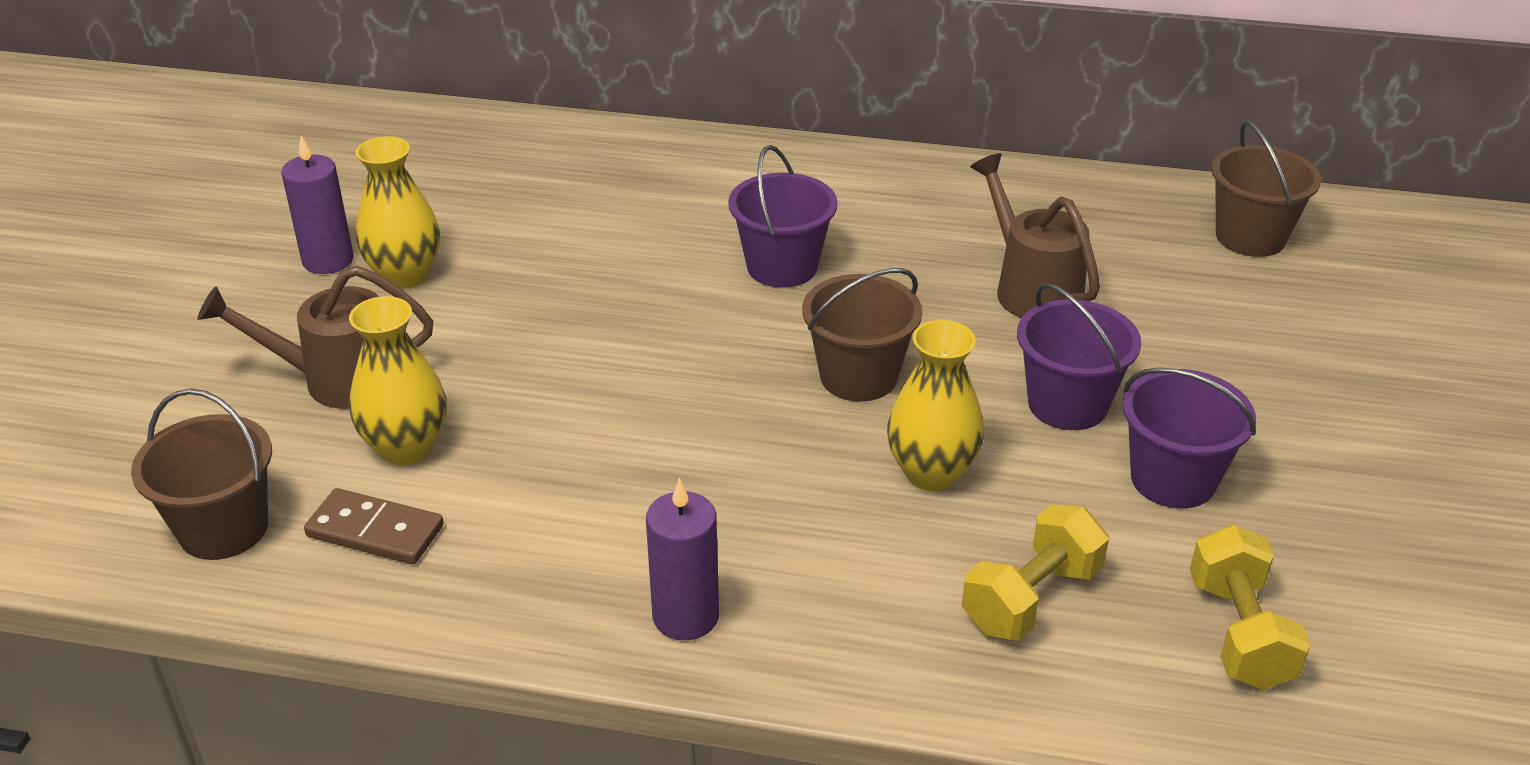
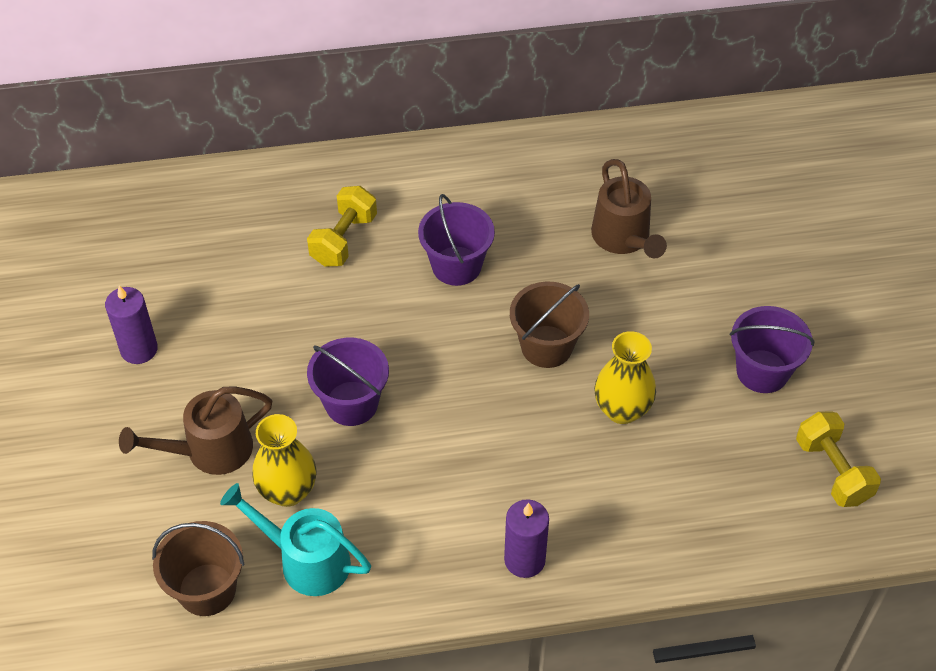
camera: 20 degrees left, 15 degrees up
(375, 531) = (305, 560): brown domino -> turquoise watering can
(405, 275) = (202, 347): yellow vase -> none
(1030, 288) = (624, 239): brown watering can -> brown watering can turned 150 degrees counterclockwise
(1031, 598) = (713, 483): yellow dumbbell -> yellow dumbbell (344, 239)
(1067, 404) = (682, 331): purple bucket -> purple bucket (351, 403)
(1250, 237) = (745, 154): brown bucket -> none

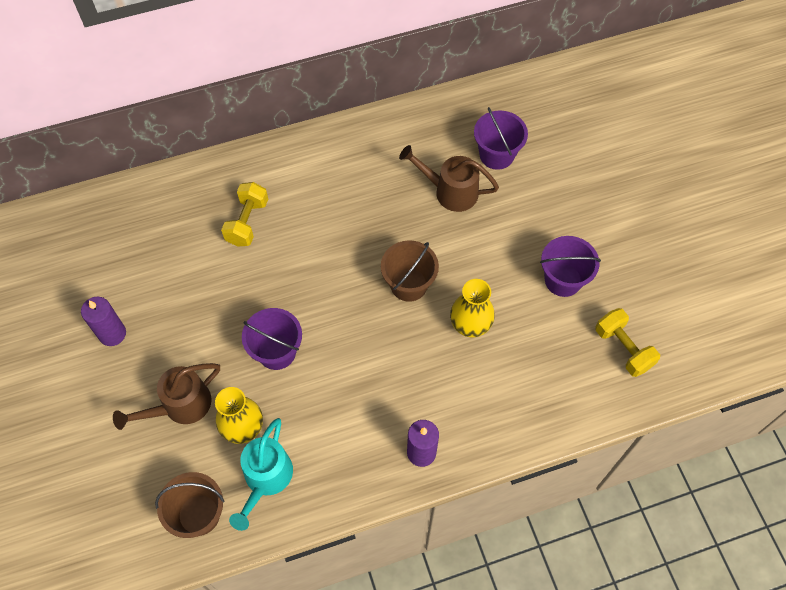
camera: 10 degrees left, 10 degrees up
(305, 560) = (265, 479): turquoise watering can -> turquoise watering can turned 90 degrees counterclockwise
(456, 266) = (333, 231): purple bucket -> purple bucket (496, 155)
(624, 239) = (449, 191): brown watering can -> brown watering can turned 135 degrees clockwise

